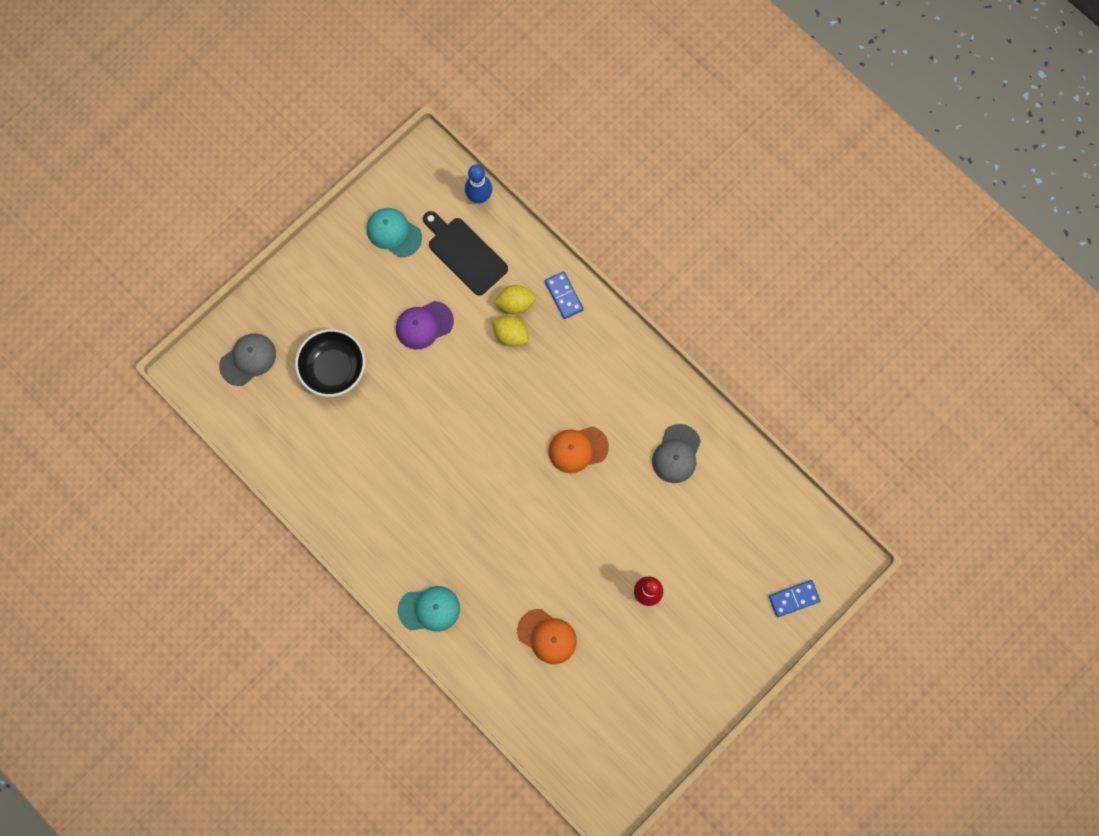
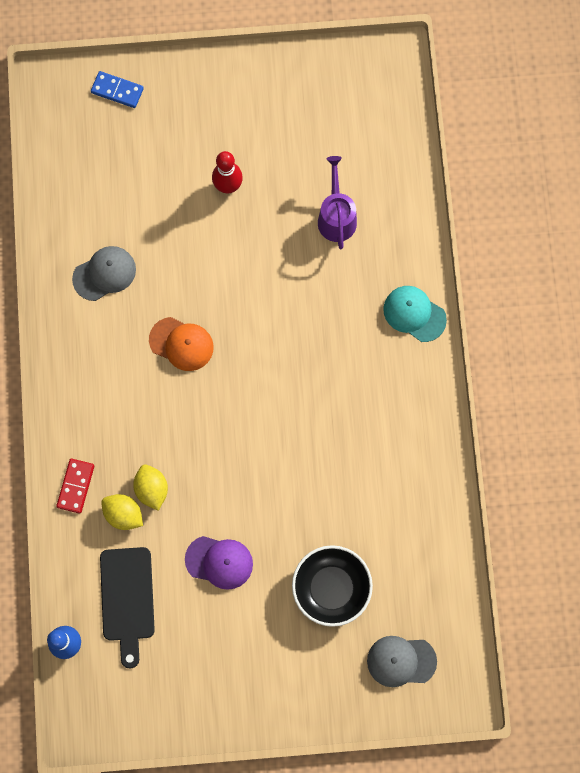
camera: 140 degrees left, 0 degrees up
(394, 233) = (174, 674): turquoise cap -> none
(547, 636) = (336, 217): orange cap -> purple watering can
(564, 296) = (75, 486): blue domino -> red domino

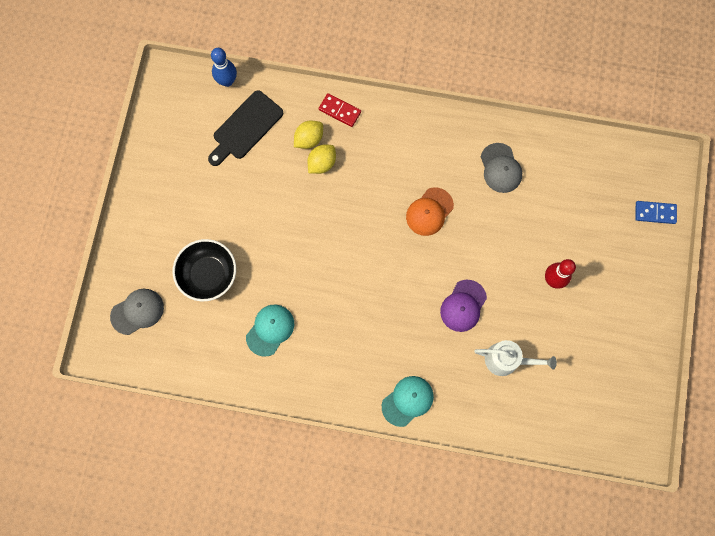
camera: 105 degrees right, 0 degrees up
(117, 90) = (655, 213): blue domino -> blue domino turned 60 degrees clockwise
(127, 599) = (246, 128): black cutting board -> black cutting board turned 60 degrees counterclockwise
(152, 489) = (322, 163): yellow lemon -> yellow lemon turned 45 degrees counterclockwise
(219, 562) = (253, 198): purple cap -> purple cap (463, 306)
(336, 217) = (506, 360): purple watering can -> white watering can
(377, 492) = (270, 330): none -> turquoise cap
(401, 661) = (137, 311): grey cap -> grey cap turned 45 degrees clockwise

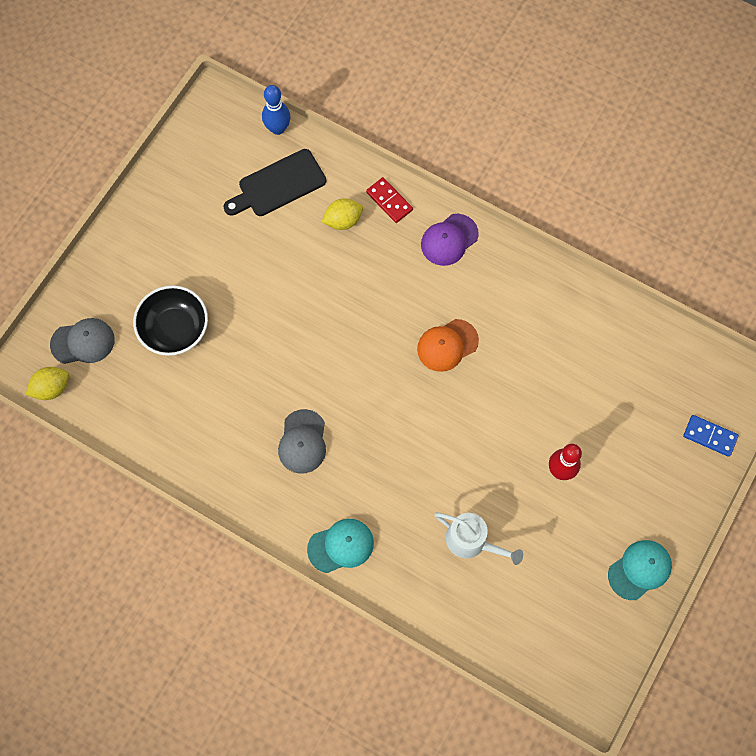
camera: 20 degrees right, 5 degrees down
(270, 330) = (218, 413): turquoise cap -> turquoise cap (639, 570)
(322, 163) = (347, 251): yellow lemon -> yellow lemon (52, 388)
(463, 306) = (445, 463): purple cap -> purple cap (449, 240)
(500, 168) = (547, 325): grey cap -> grey cap (302, 442)

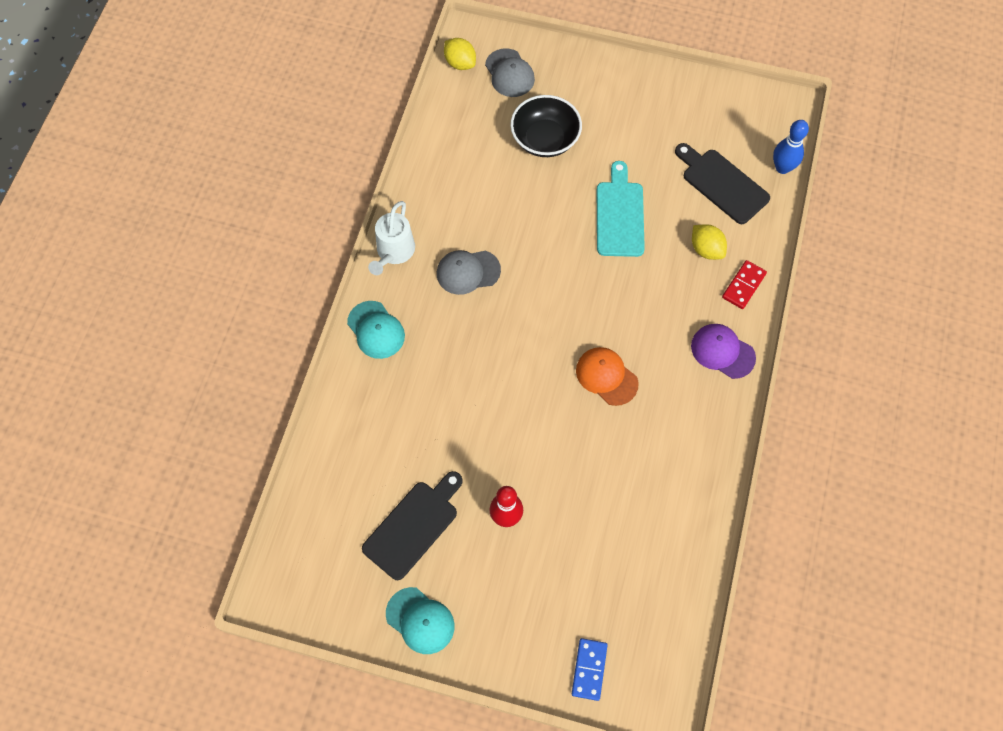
camera: 75 degrees right, 5 degrees down
(283, 285) = (619, 215): none -> turquoise cutting board
(471, 541) = (409, 446): white watering can -> white watering can (394, 252)
(550, 555) = (413, 526): none -> black cutting board

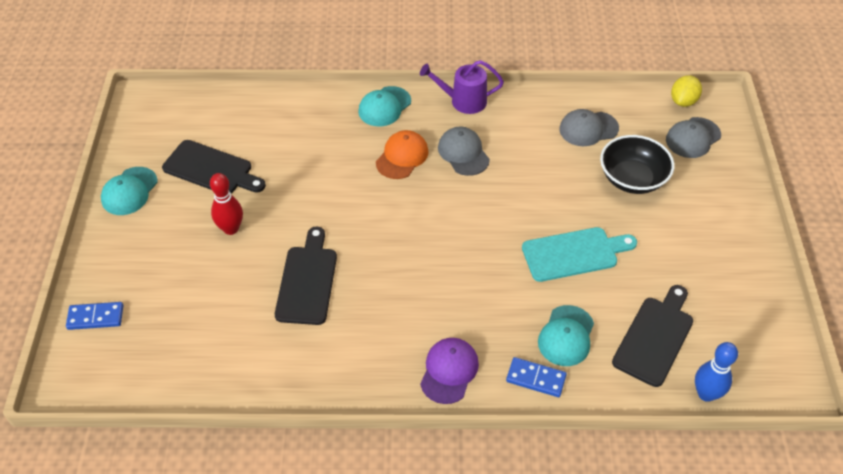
camera: 75 degrees right, 15 degrees down
(394, 252) = (463, 101): white watering can -> purple watering can
(470, 153) = (588, 129): none -> grey cap
(593, 453) = (307, 281): none -> black cutting board
(606, 376) = (389, 276): orange cap -> orange cap (402, 157)
(706, 249) = (566, 336): yellow lemon -> turquoise cap
(744, 286) = (536, 379): red domino -> blue domino

